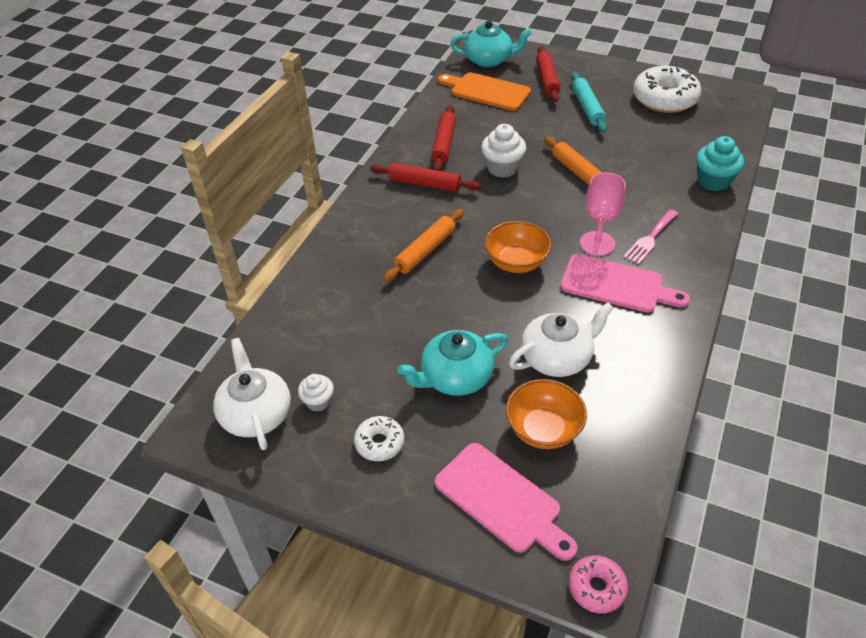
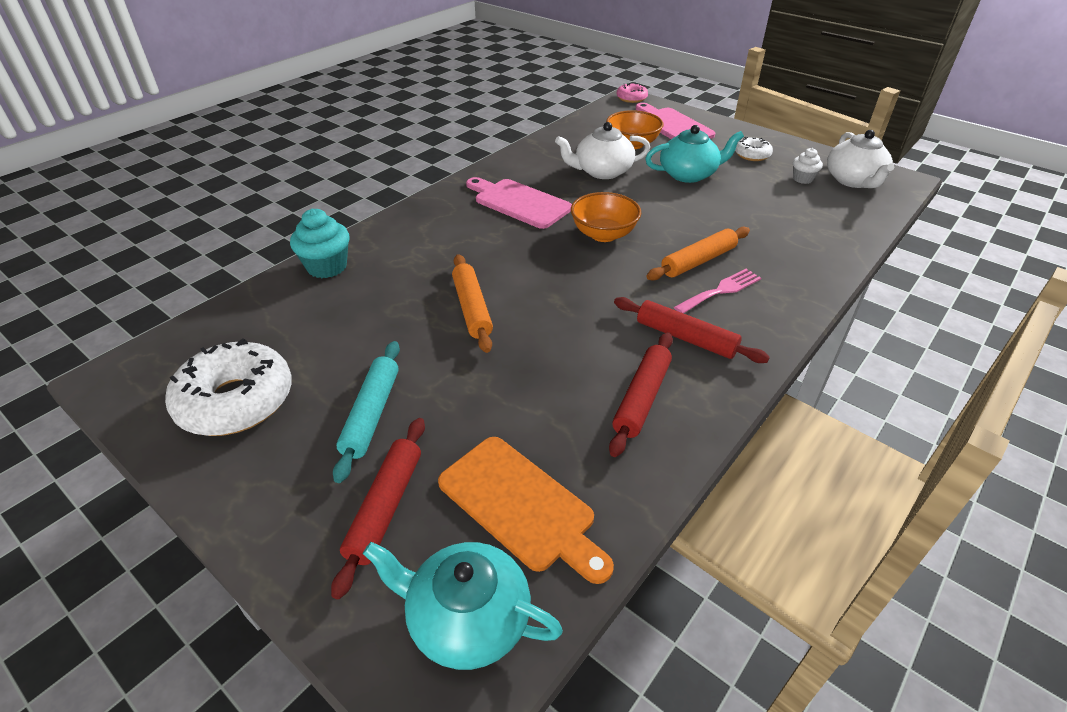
camera: 165 degrees left, 5 degrees down
(502, 168) = (568, 337): white cupcake -> none
(597, 243) = (511, 235): pink goblet -> none
(650, 238) = (454, 229): pink fork -> pink fork (721, 290)

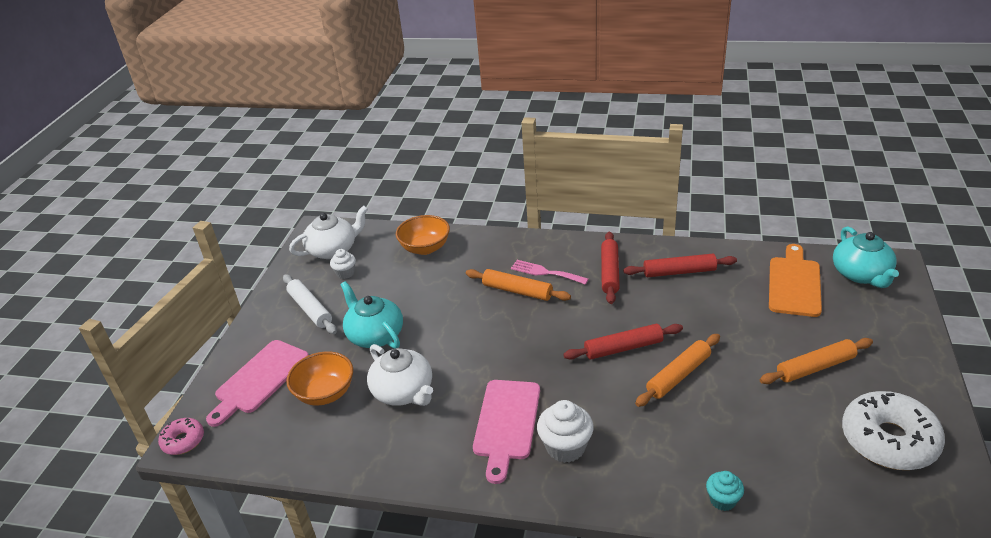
camera: 115 degrees left, 5 degrees down
(327, 267) = (723, 500): turquoise cupcake -> turquoise cupcake, size x0.61
(372, 414) = (815, 367): turquoise rolling pin -> orange rolling pin
(386, 507) = (854, 326): red rolling pin -> red rolling pin (623, 348)
(464, 219) = (565, 447): none -> white cupcake
(603, 234) = (519, 348): orange bowl -> orange bowl (425, 248)
(752, 155) = (310, 309): white donut -> white rolling pin

